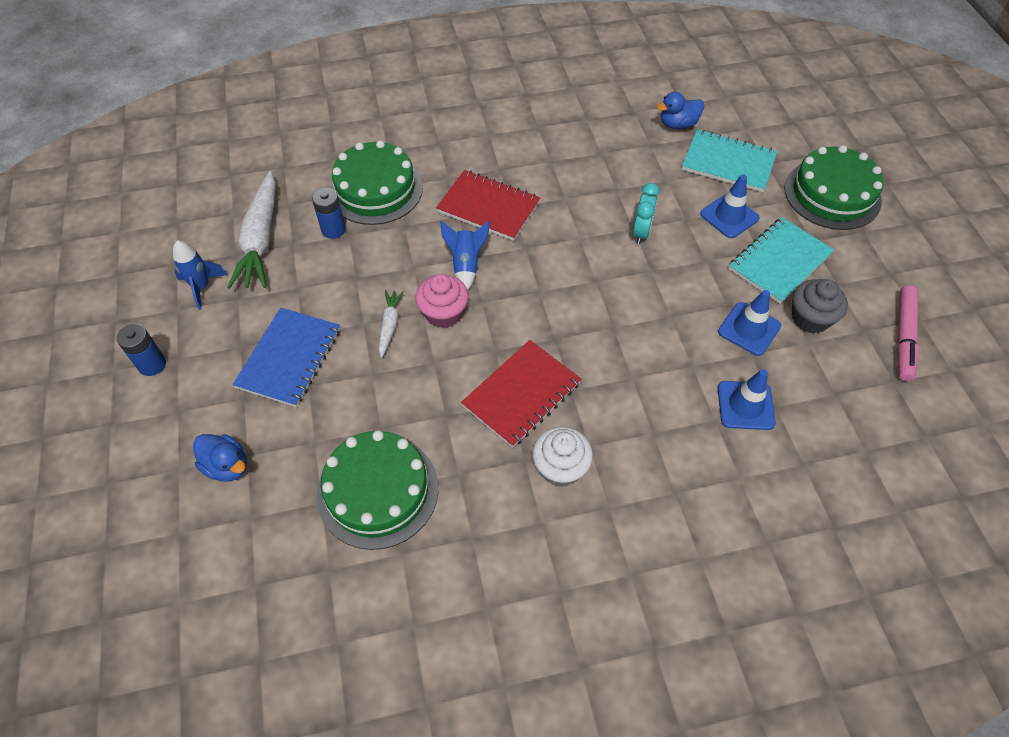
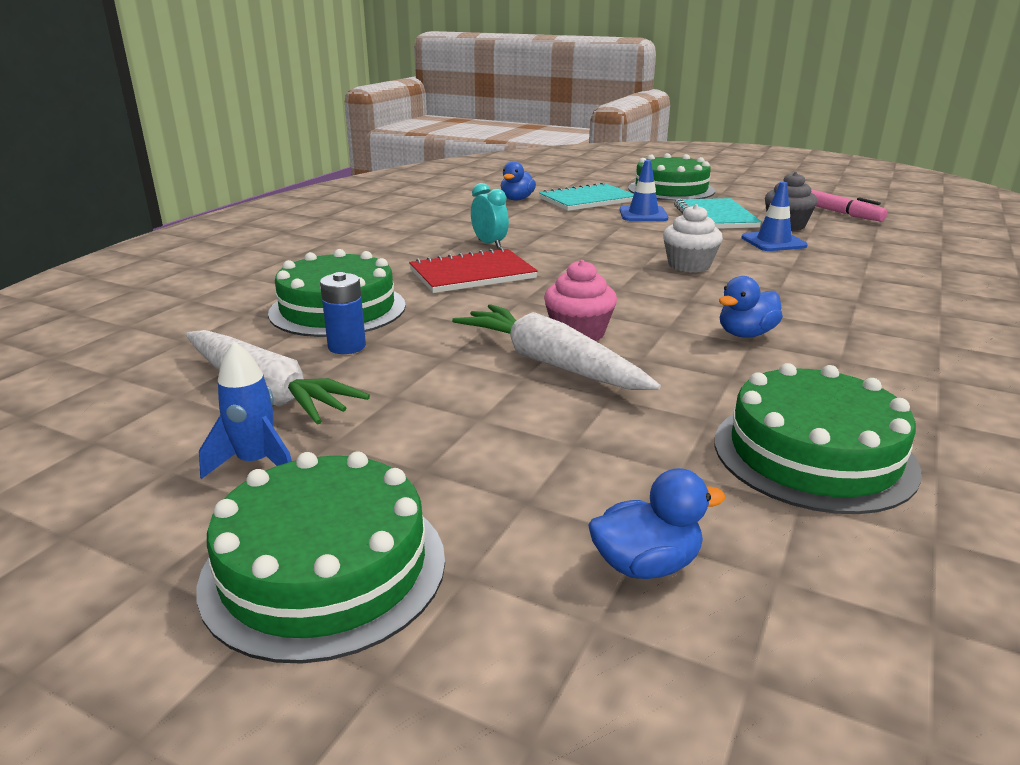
camera: 50 degrees left, 30 degrees down
(152, 364) = (324, 568): blue battery -> green cake
(289, 358) = (504, 440): blue notebook -> none
(389, 325) = (551, 364): white carrot -> white carrot, size x2.02
(466, 265) = (529, 304): blue rocket -> none
(521, 394) = (746, 334): red notebook -> blue duck
(560, 467) = (867, 347): white cupcake -> white cupcake (689, 265)
(641, 232) = (611, 239): turquoise clock -> turquoise clock (489, 244)
(745, 405) = (858, 265): blue traffic cone -> none

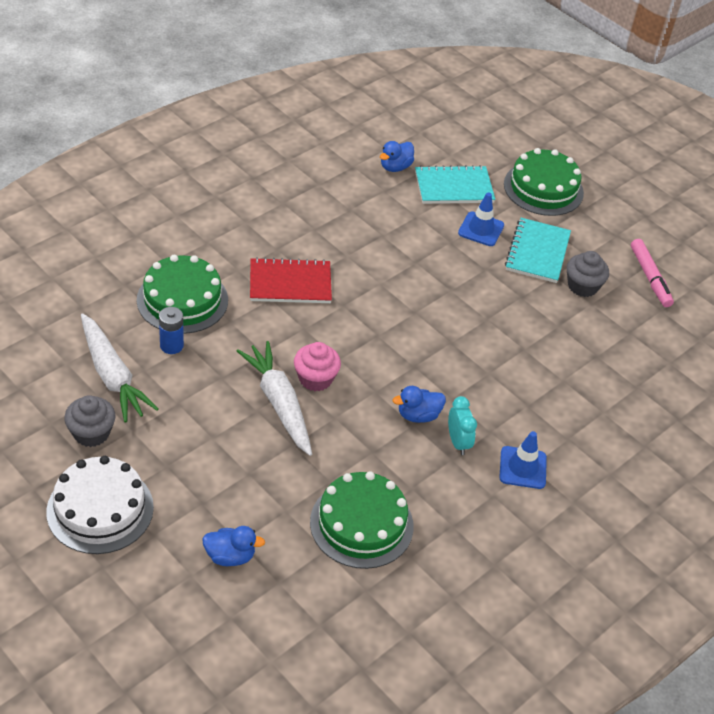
camera: 15 degrees right, 20 degrees up
(256, 463) = (91, 433): blue rocket -> grey cupcake
(324, 568) = (100, 509): green cake -> white cake
(489, 244) = (327, 241): turquoise clock -> turquoise clock (458, 442)
(689, 265) = (451, 322): white cupcake -> none
(773, 242) = (546, 308): blue traffic cone -> blue traffic cone (522, 468)

